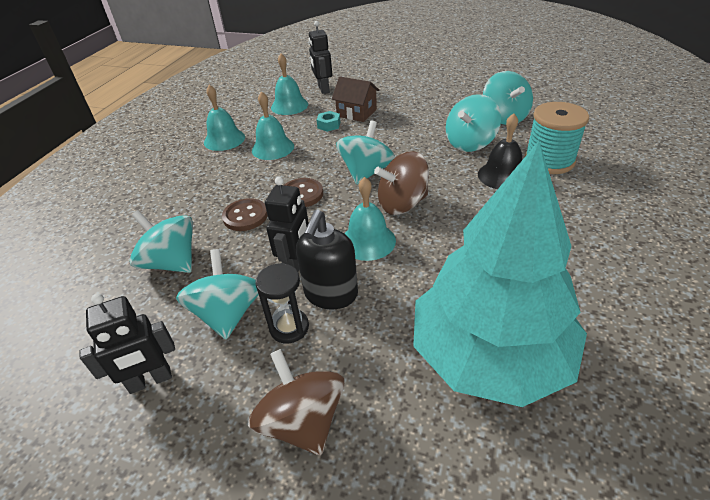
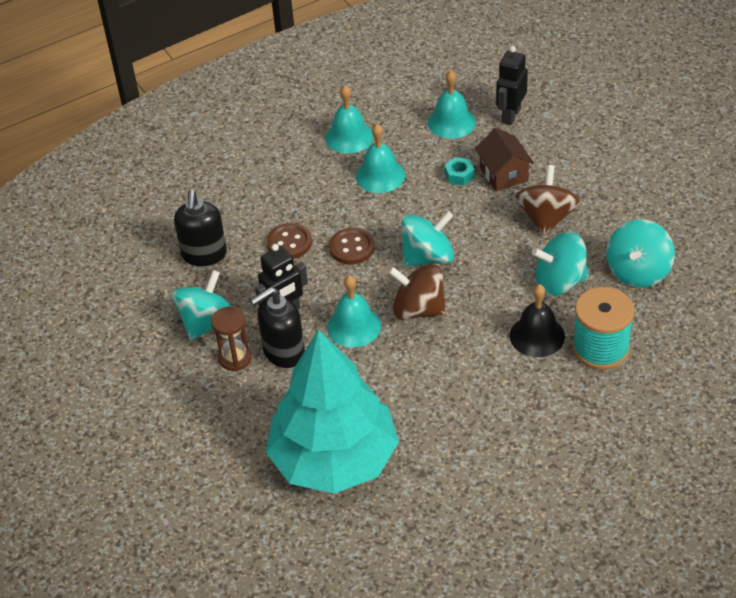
camera: 40 degrees right, 5 degrees up
(150, 381) = (129, 339): black robot -> none
(172, 262) = (204, 255): turquoise spinning top -> black soap dispenser
(289, 327) = (235, 358): black hourglass -> brown hourglass
(303, 421) = (190, 420): brown spinning top -> brown spinning top (546, 218)

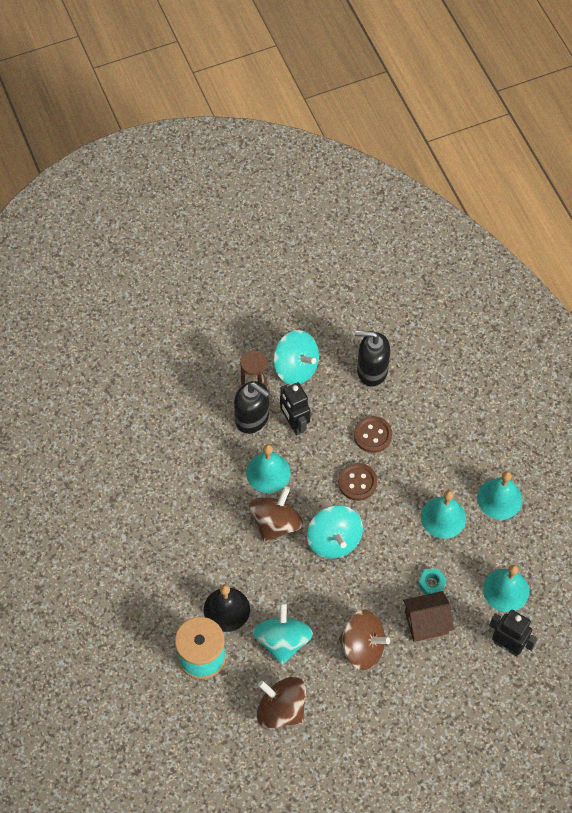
camera: 95 degrees right, 15 degrees up
(283, 352) = (252, 418): black soap dispenser -> black soap dispenser turned 150 degrees clockwise
(334, 459) = (140, 442): turquoise tree -> none
(638, 271) = (281, 709): turquoise spinning top -> brown spinning top

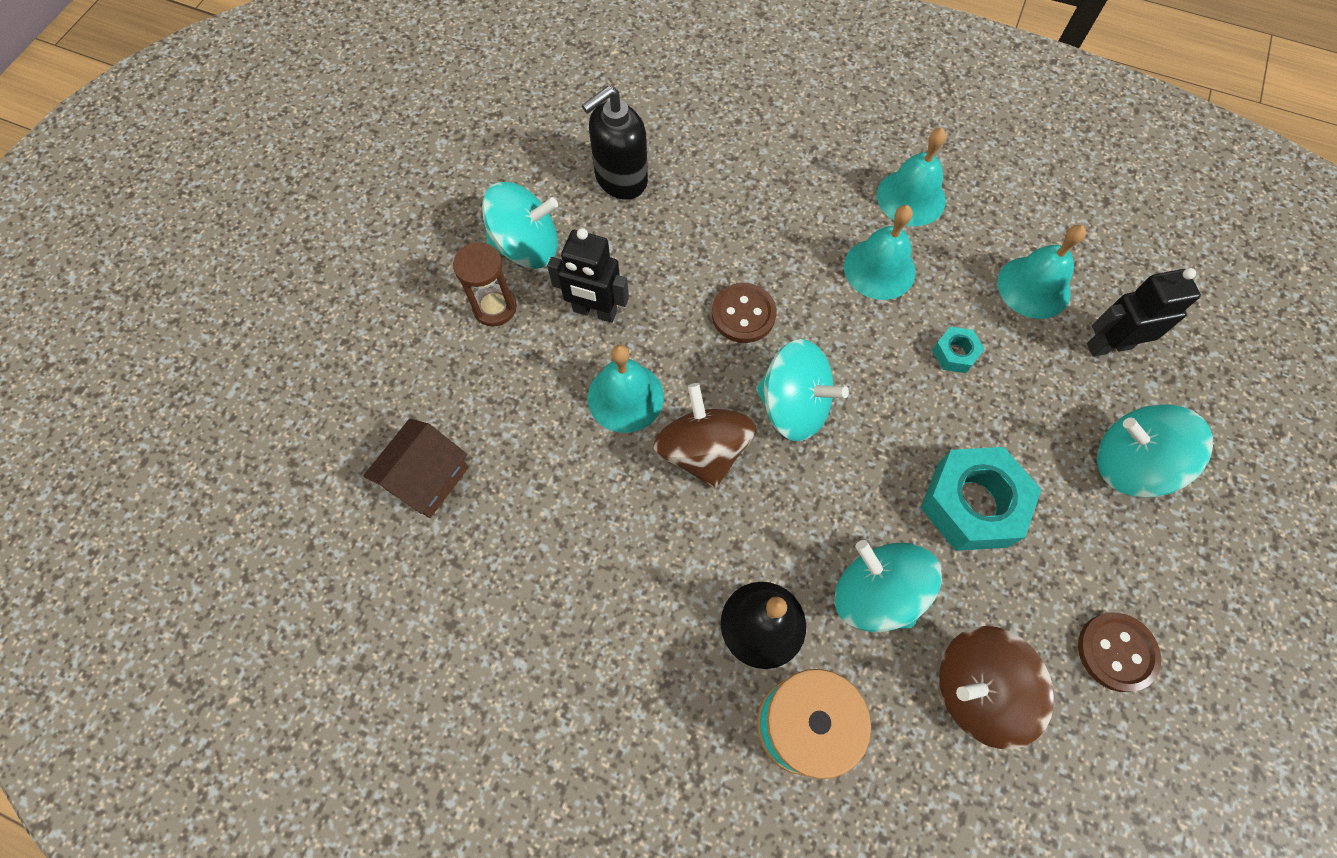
camera: 45 degrees left, 5 degrees up
(252, 418) = (536, 350): black soap dispenser -> none
(362, 647) = (972, 504): brown spinning top -> turquoise nut
(372, 435) = (700, 247): brown button -> brown button (1116, 652)
(426, 622) = (1002, 403): brown house -> brown house (427, 478)
(451, 697) = (1130, 464): none -> turquoise spinning top

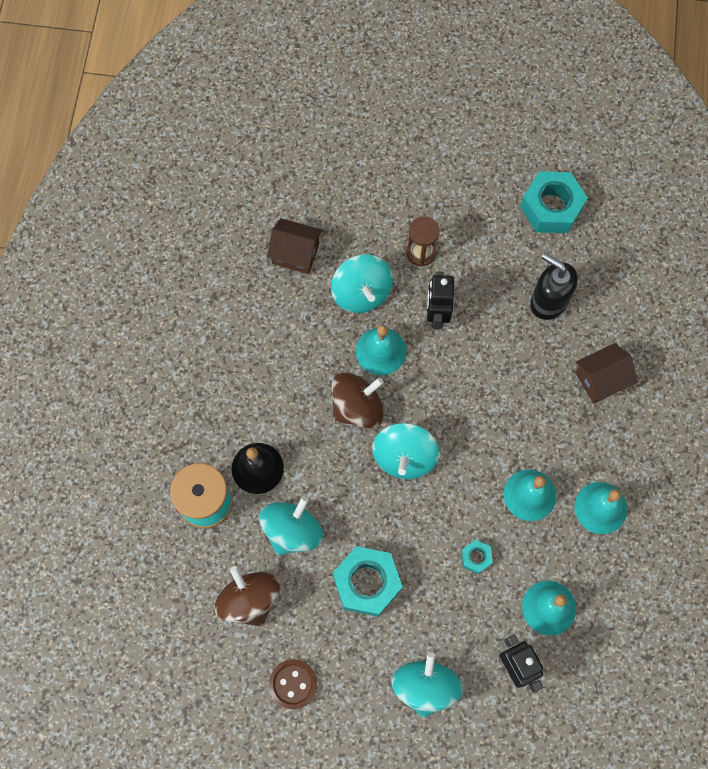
camera: 75 degrees right, 5 degrees up
(492, 142) = (551, 207): none -> turquoise nut
(527, 247) = (473, 257): turquoise spinning top -> turquoise spinning top (361, 293)
(743, 152) = (601, 379): none -> brown house
(743, 314) = (463, 410): brown button -> none

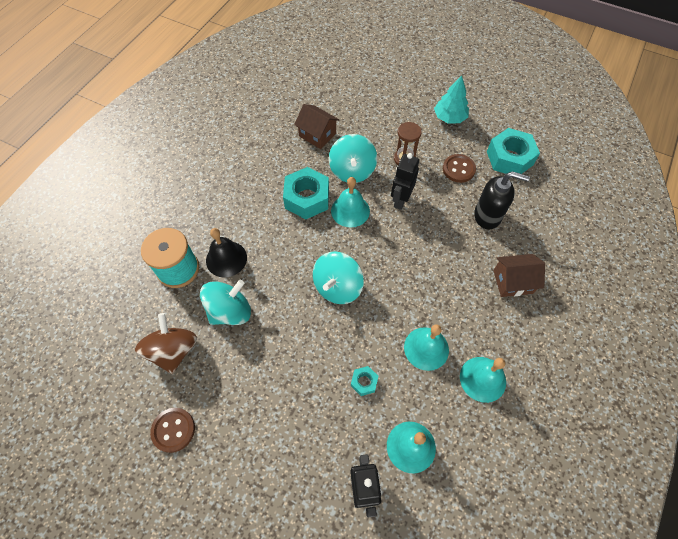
camera: 20 degrees right, 10 degrees down
(357, 407) = (317, 242): brown spinning top -> none
(367, 583) = (268, 370): turquoise nut -> turquoise nut (307, 198)
(425, 686) = (279, 475): turquoise spinning top -> none
(457, 169) = (449, 117): none -> turquoise tree
(493, 245) = (458, 169): none -> brown button
(548, 301) = (487, 216): black soap dispenser -> black soap dispenser turned 135 degrees clockwise

